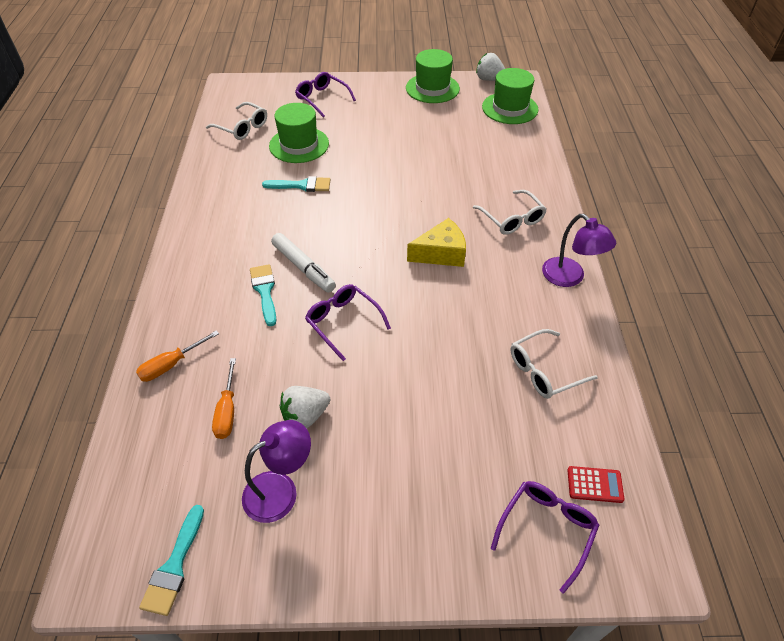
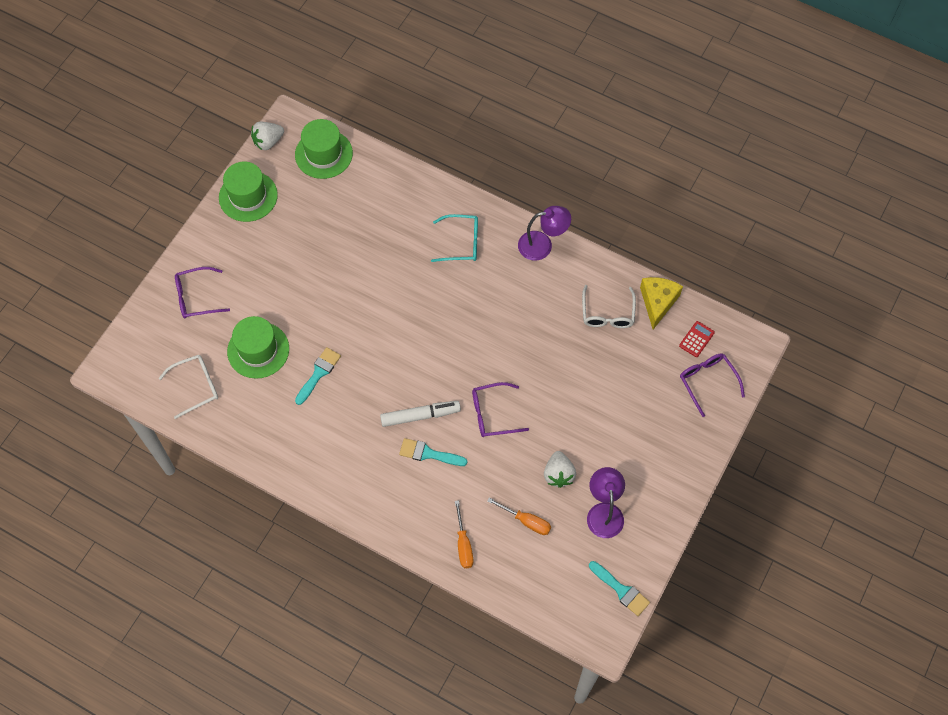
camera: 60 degrees left, 15 degrees up
(441, 253) = (466, 313): yellow cheese -> yellow cheese (658, 302)
(512, 219) = (461, 243): white glasses -> turquoise glasses

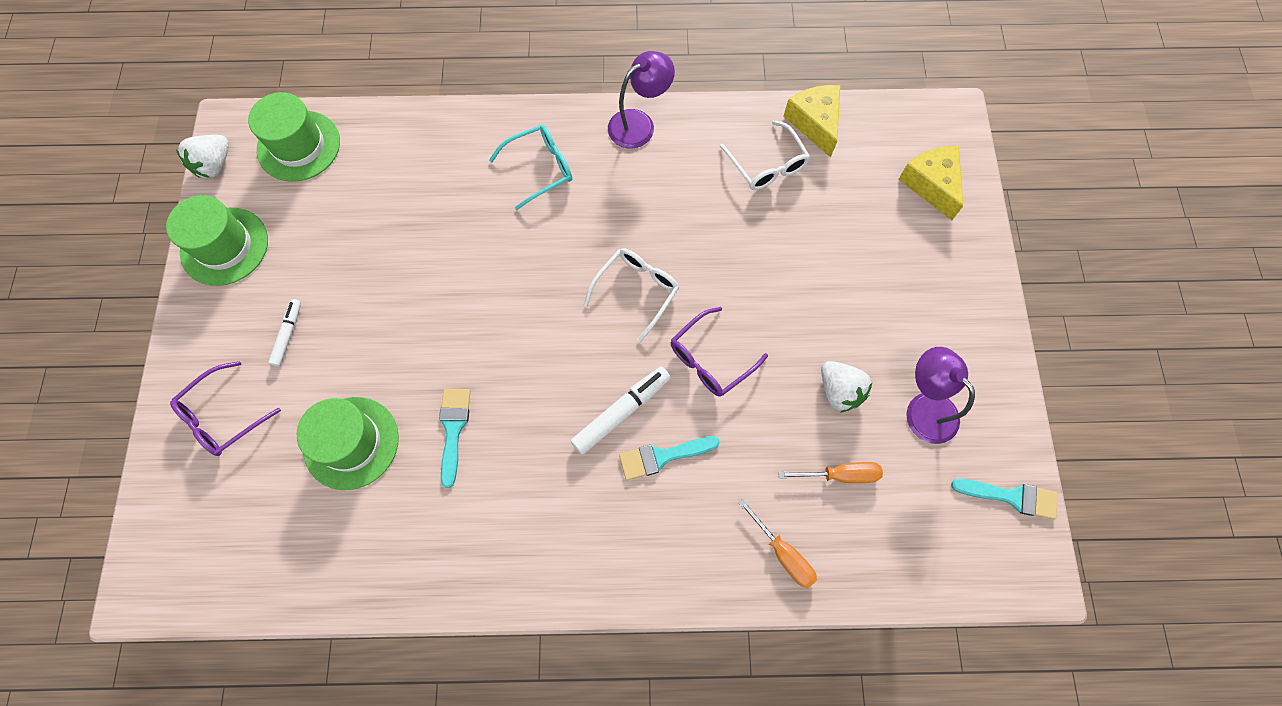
camera: 30 degrees left, 5 degrees up
(196, 386) = (289, 542): white glasses -> white glasses (637, 291)
(256, 269) = (288, 334): none -> white marker
(696, 339) = (886, 143): red calculator -> none
(707, 381) = (931, 185): purple glasses -> yellow cheese

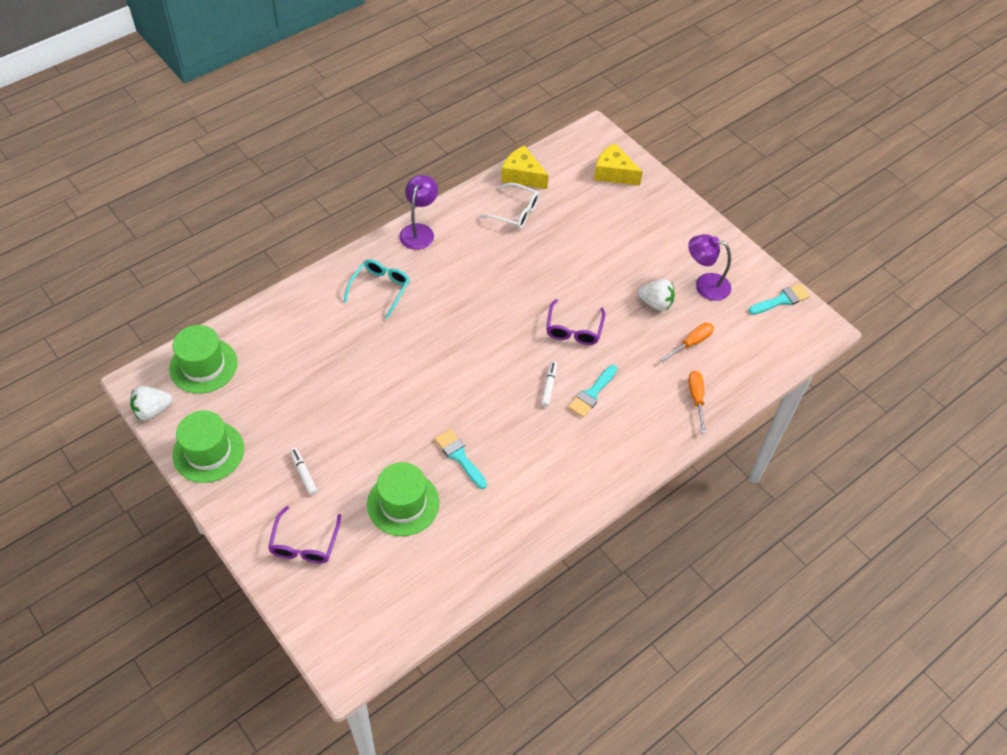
camera: 40 degrees left, 15 degrees down
(215, 165) = (152, 410): white strawberry -> white strawberry turned 75 degrees clockwise
(621, 412) = (548, 386): white marker -> white marker, size x0.61
(637, 291) = (500, 320): white glasses -> none
(783, 553) = (696, 398): orange screwdriver -> orange screwdriver turned 105 degrees counterclockwise

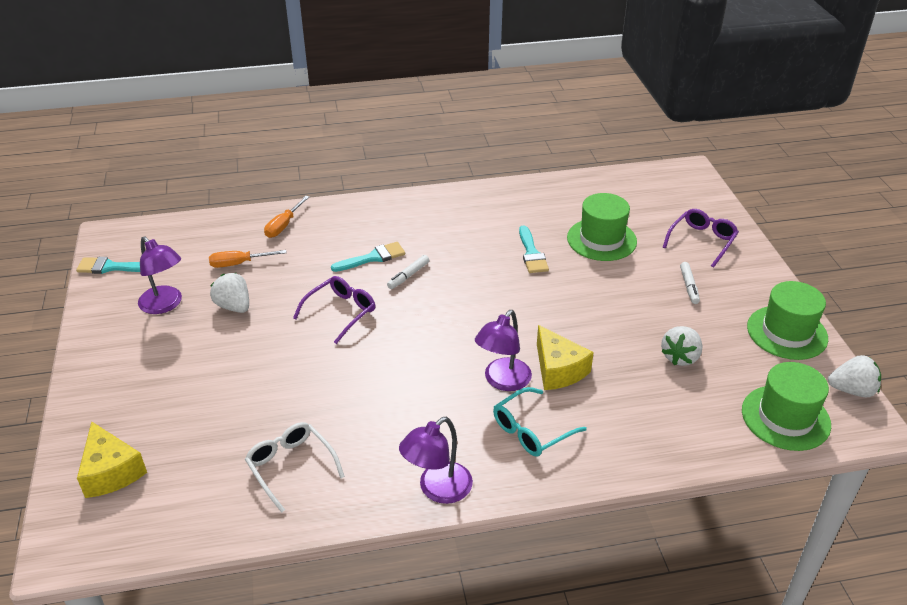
camera: 150 degrees left, 15 degrees down
(293, 391) = (680, 357): none -> white strawberry
(418, 318) = (502, 381): none -> purple lamp
(522, 175) = (233, 519): yellow cheese -> yellow cheese (558, 370)

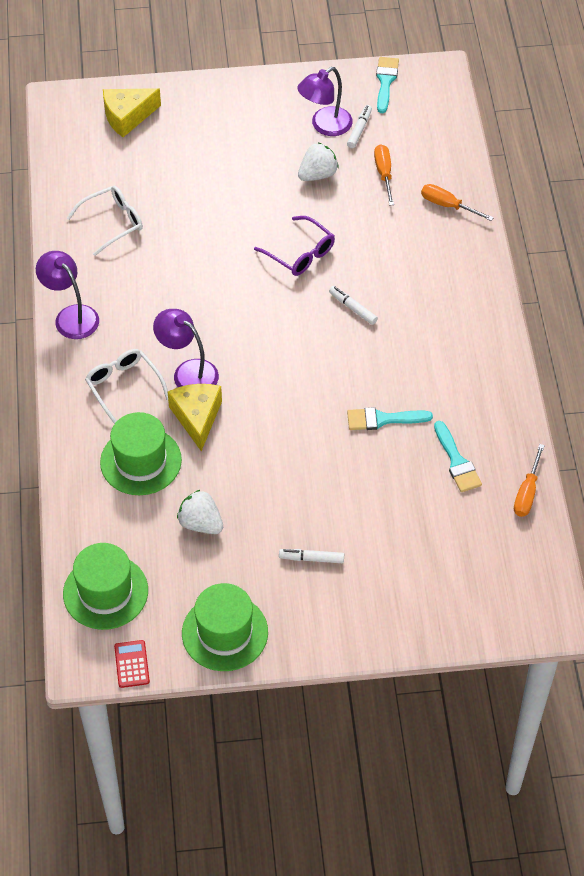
camera: 95 degrees right, 15 degrees up
(175, 281) = (359, 129): none -> white marker
(372, 258) = (385, 279): turquoise brush -> turquoise brush (456, 461)
(531, 430) = (123, 387): turquoise glasses -> white glasses
(558, 370) = (197, 417): yellow cheese -> yellow cheese turned 105 degrees clockwise
(584, 182) = (527, 493): none -> orange screwdriver
(601, 239) = (404, 490): green hat -> green hat (141, 461)
(702, 241) = (395, 593): purple glasses -> none
(851, 390) = (132, 664): white strawberry -> red calculator

